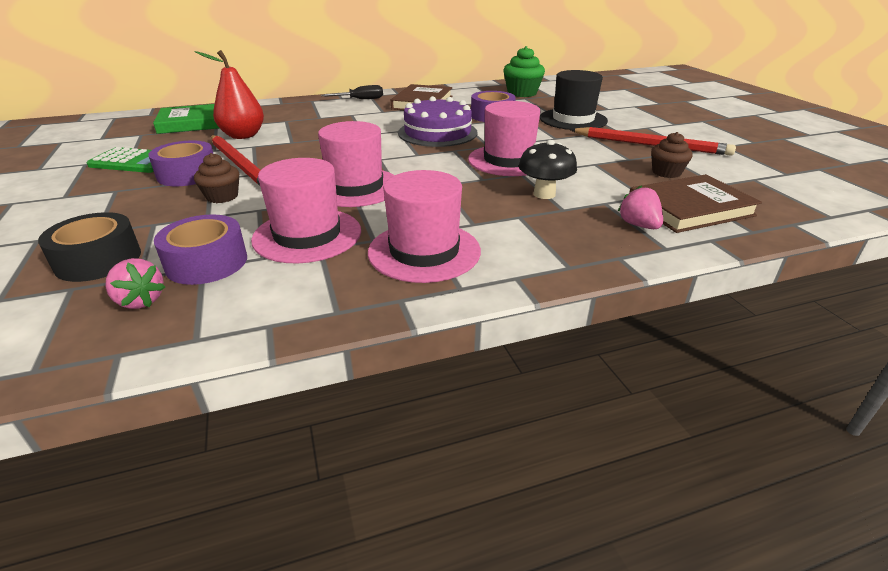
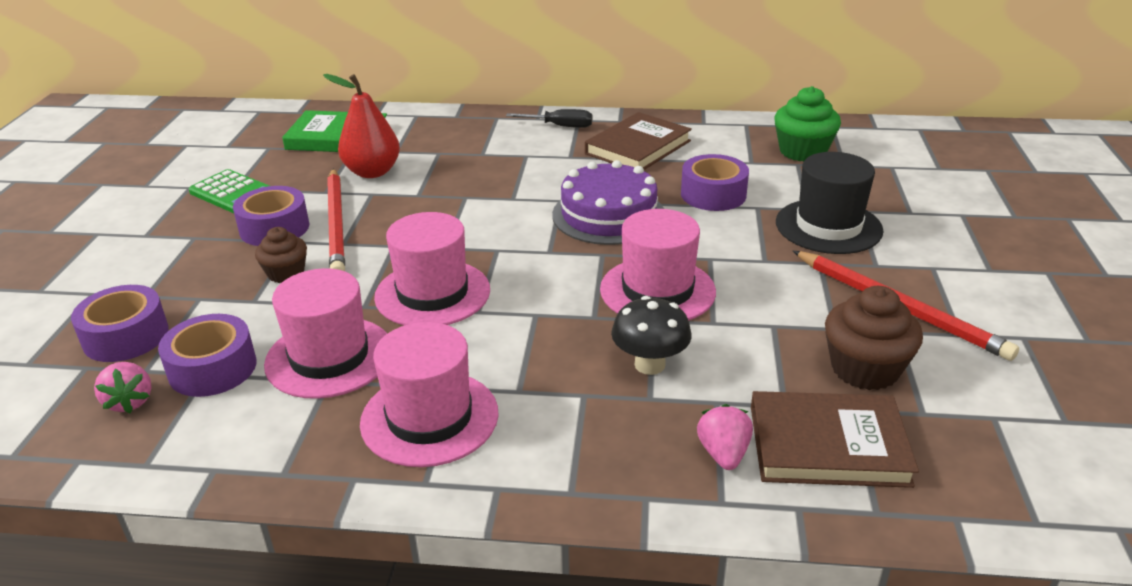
camera: 25 degrees right, 0 degrees up
(98, 260) = (126, 336): black tape -> purple tape
(666, 172) = (864, 369): brown cupcake -> brown cupcake, size x1.57

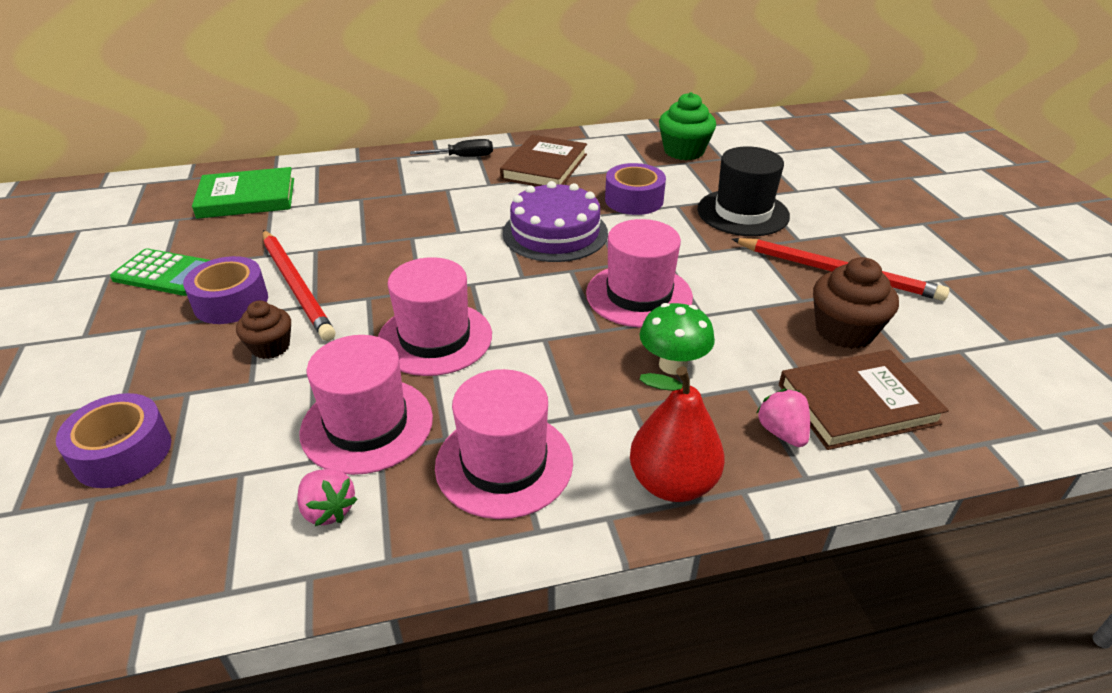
camera: 20 degrees left, 5 degrees up
(130, 402) = (169, 525): pink strawberry -> pink strawberry (328, 510)
(212, 368) = (246, 465): purple tape -> none
(372, 172) = (303, 227): red pear -> red pear (672, 483)
(649, 364) = (673, 365): black mushroom -> green mushroom

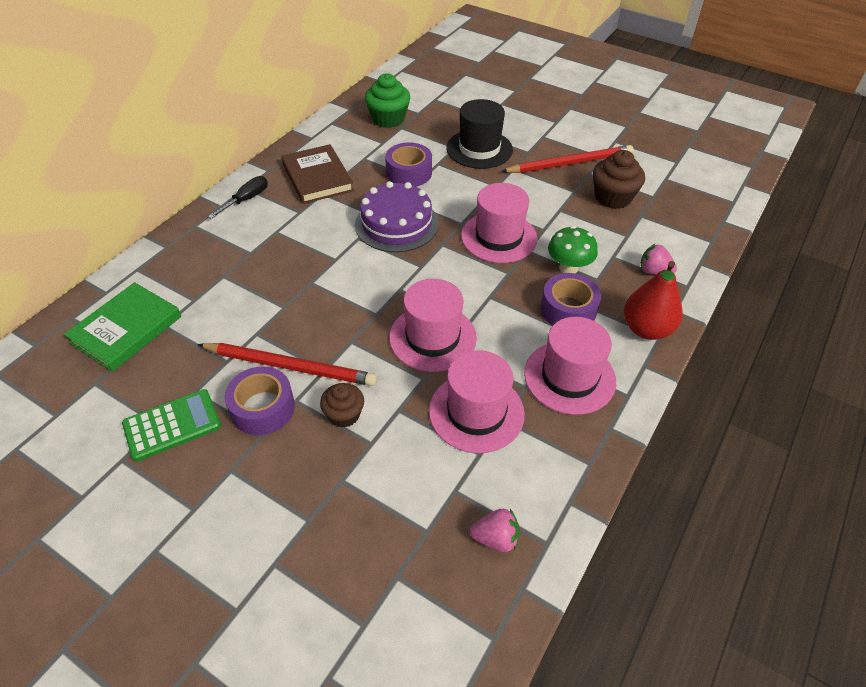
camera: 45 degrees left, 10 degrees up
(123, 453) = (367, 541): purple tape -> purple tape (568, 310)
(328, 510) = (528, 467): pink strawberry -> pink strawberry (496, 538)
(857, 404) = (662, 235): brown book -> none

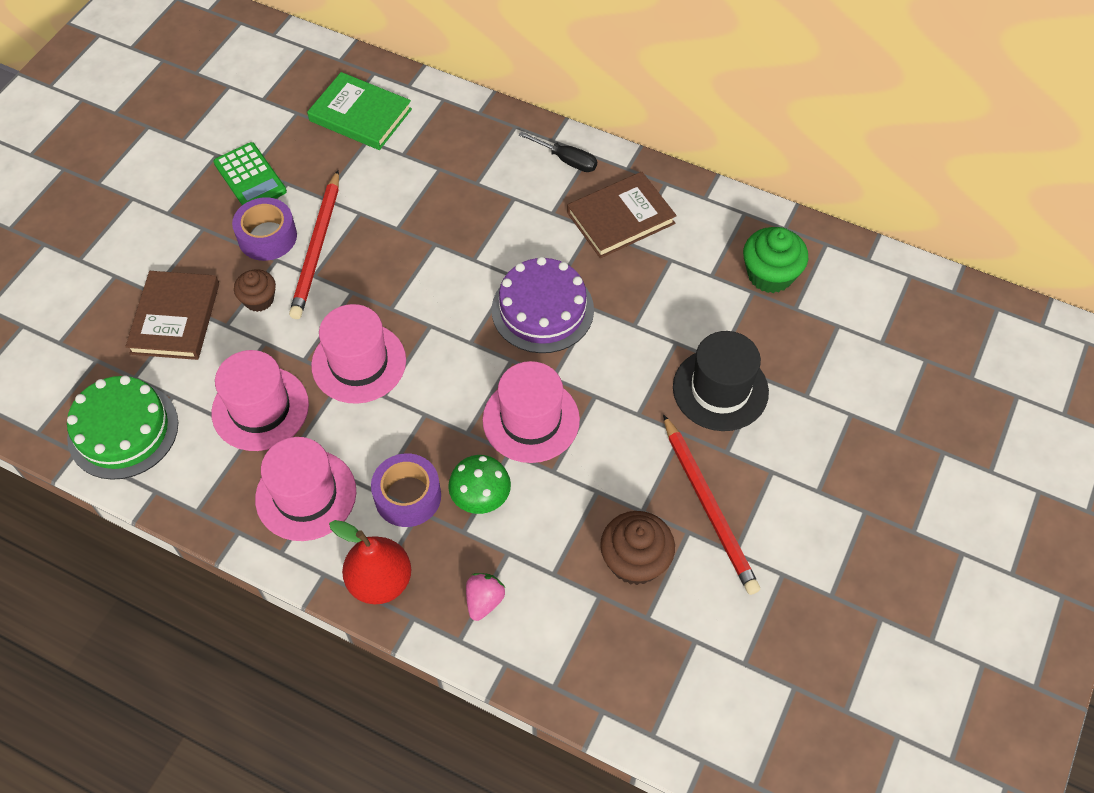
camera: 85 degrees right, 10 degrees up
(352, 493) = (175, 318): none -> brown book
(409, 173) = (648, 312): purple tape -> none
(496, 538) = (123, 430): pink strawberry -> green cake

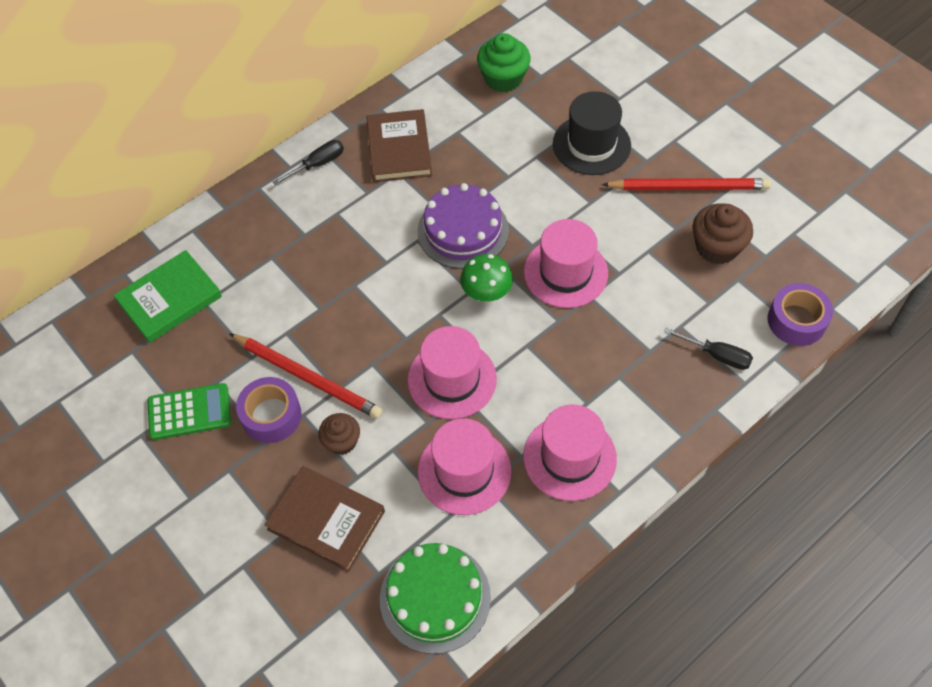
camera: 65 degrees left, 0 degrees up
(380, 581) = (673, 423): red pear -> none
(408, 496) = (601, 380): purple tape -> purple tape (796, 321)
(481, 498) = (624, 329): green mushroom -> green mushroom (486, 293)
(484, 601) = (716, 355): pink strawberry -> black screwdriver

